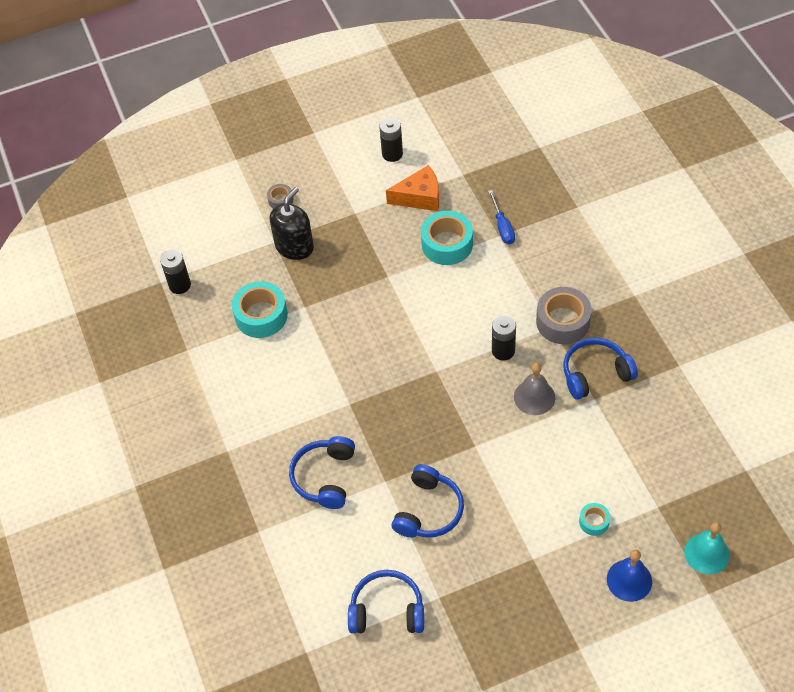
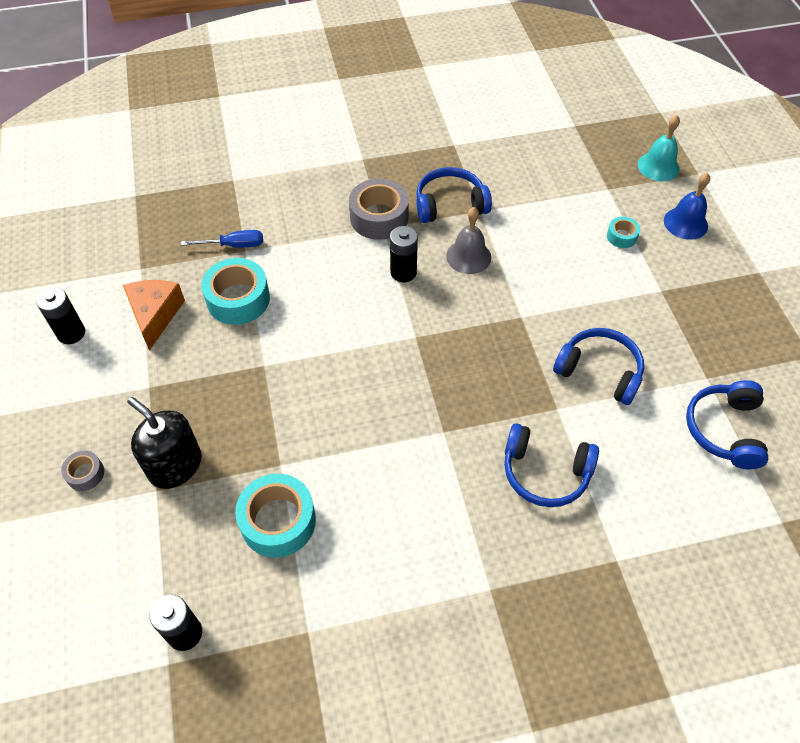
camera: 85 degrees left, 0 degrees up
(595, 373) = (450, 204): blue headphones -> blue headphones turned 90 degrees clockwise

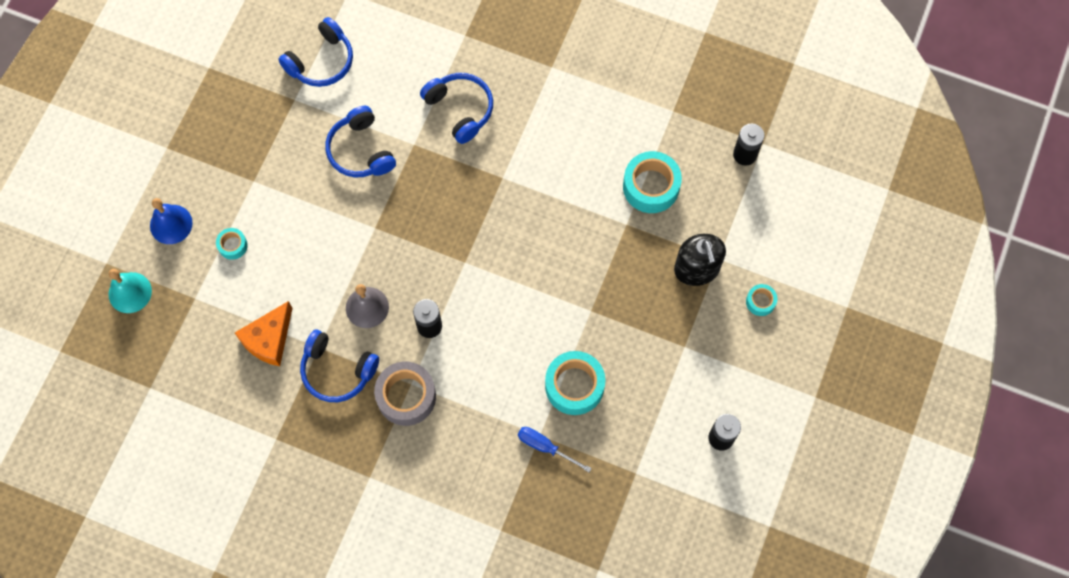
camera: 145 degrees left, 15 degrees up
(85, 474) = (760, 302): grey tape -> turquoise tape
(155, 315) = (647, 413): orange cheese -> orange cheese (269, 339)

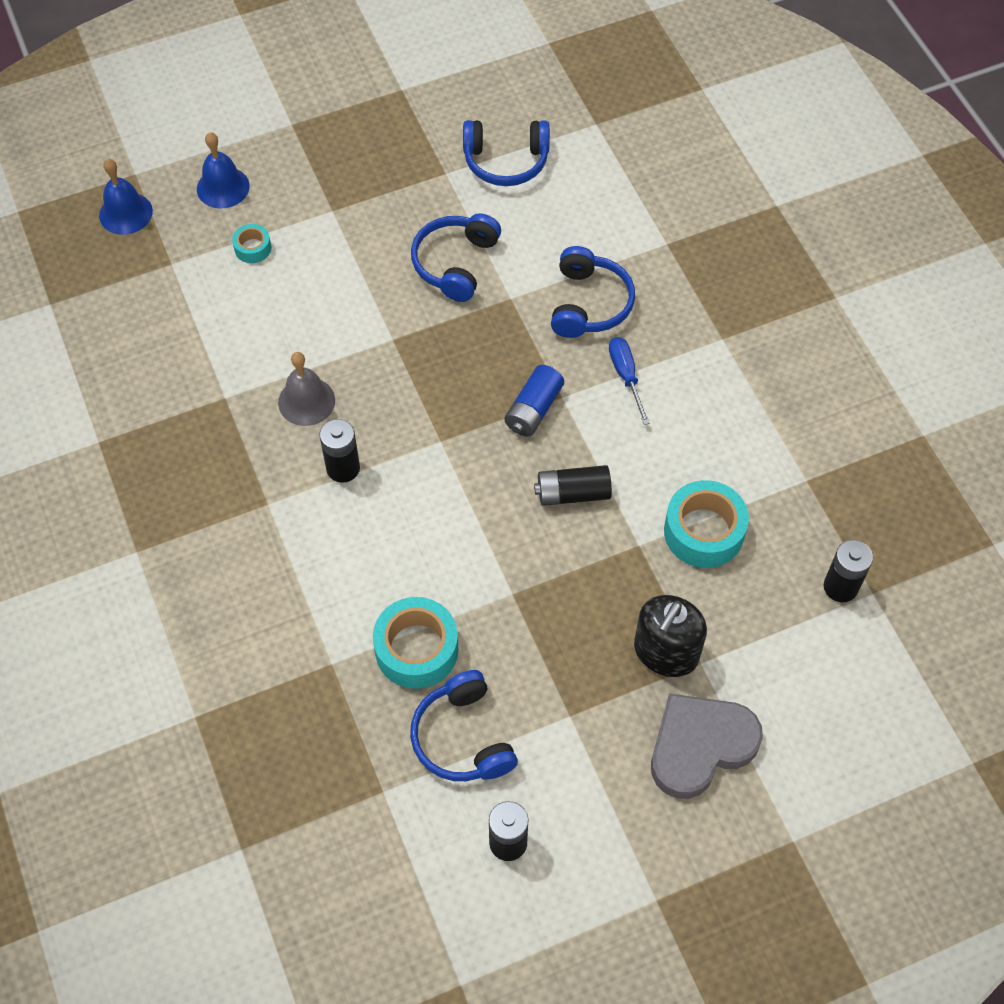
camera: 45 degrees right, 10 degrees down
(130, 292) = (125, 213): turquoise bell -> blue bell
(269, 339) = (191, 352): orange cheese -> none
(337, 370) = (217, 432): blue headphones -> blue headphones (462, 738)
(406, 396) = (250, 511): grey tape -> none
(495, 199) = (533, 409): none -> blue battery
(545, 447) = (324, 680): blue screwdriver -> blue screwdriver (626, 376)
(564, 227) = (572, 493): none -> black battery
(760, 302) = (700, 746): turquoise tape -> grey heart

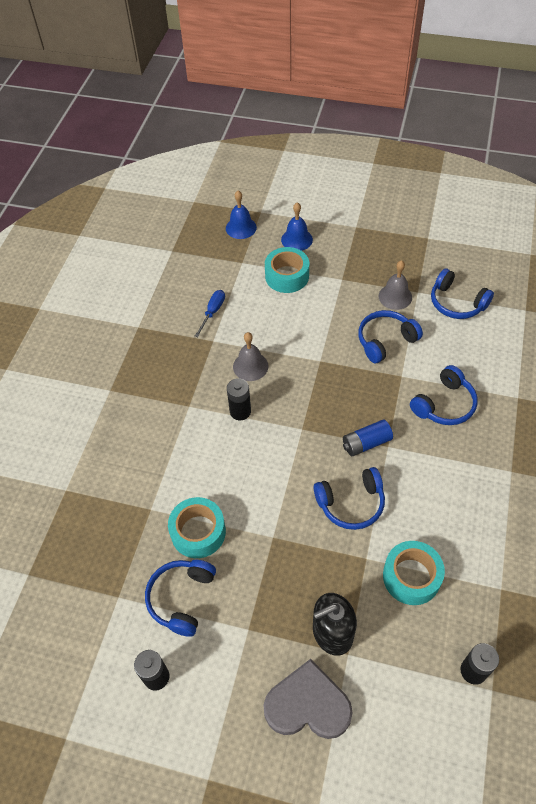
camera: 40 degrees right, 5 degrees down
(253, 248) = (287, 276): turquoise tape -> turquoise tape, size x1.97
(421, 196) = (395, 296): none -> grey bell
(572, 493) = (351, 503): black battery -> blue headphones
(626, 376) = (434, 457): blue screwdriver -> blue screwdriver (212, 312)

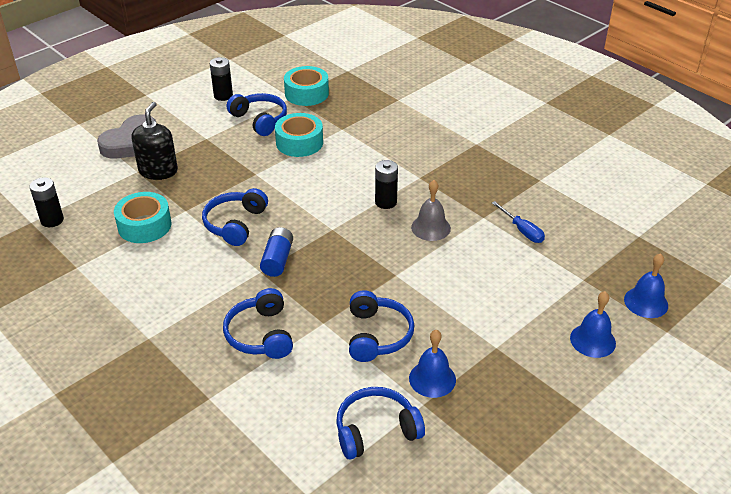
camera: 120 degrees right, 15 degrees down
(287, 276) = (535, 304): turquoise tape -> turquoise tape (306, 93)
(395, 296) = (432, 379): grey bell -> blue bell

